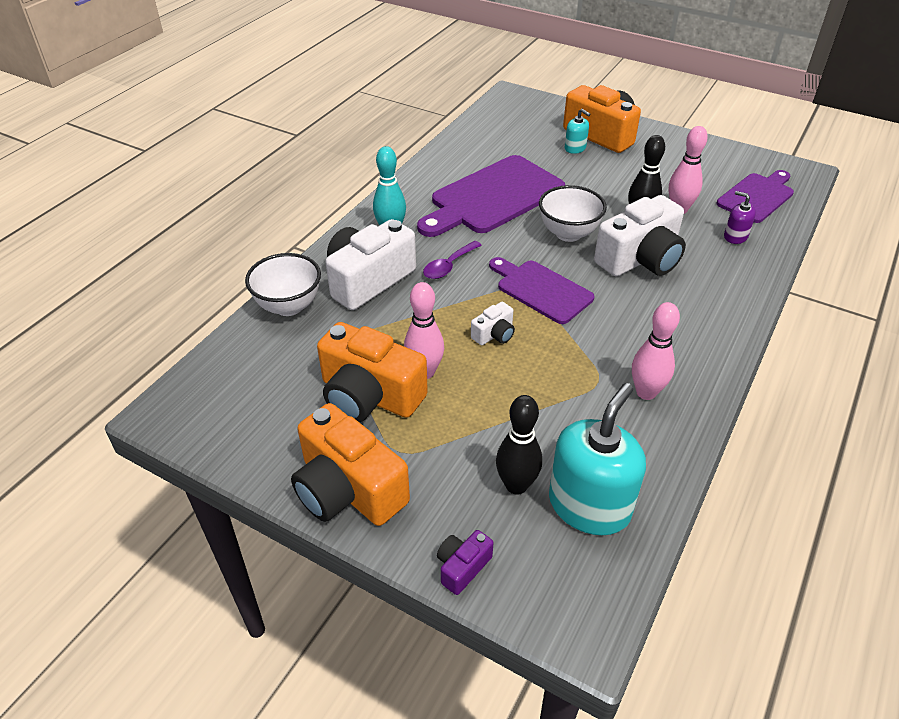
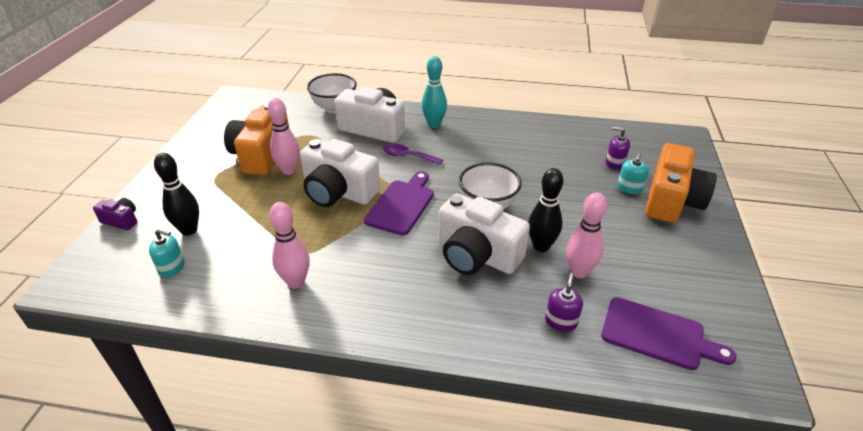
camera: 70 degrees right, 5 degrees down
(348, 489) = (182, 166): orange camera -> none
(493, 197) = (511, 158): purple cutting board -> none
(494, 334) = (338, 192): white camera -> white camera, size x2.17
(533, 143) = (614, 163): none -> purple soap dispenser
(589, 505) = (172, 267): turquoise soap dispenser -> turquoise soap dispenser, size x0.47

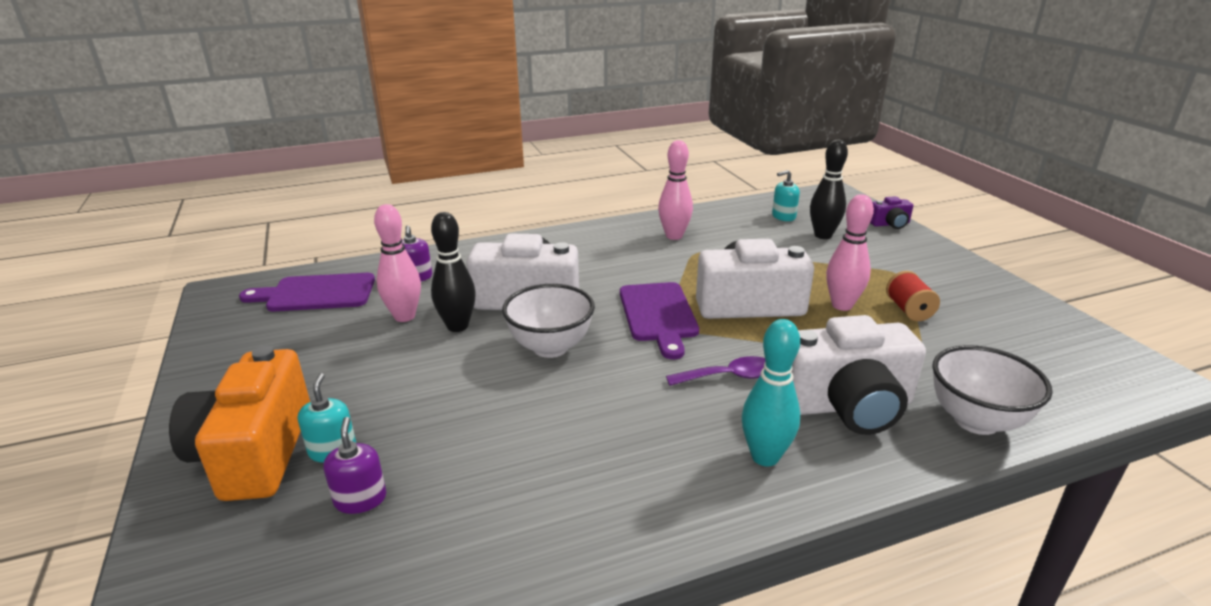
camera: 150 degrees right, 10 degrees down
(261, 155) = (908, 310): orange camera -> red spool
(614, 163) = (360, 499): purple soap dispenser -> purple soap dispenser turned 90 degrees counterclockwise

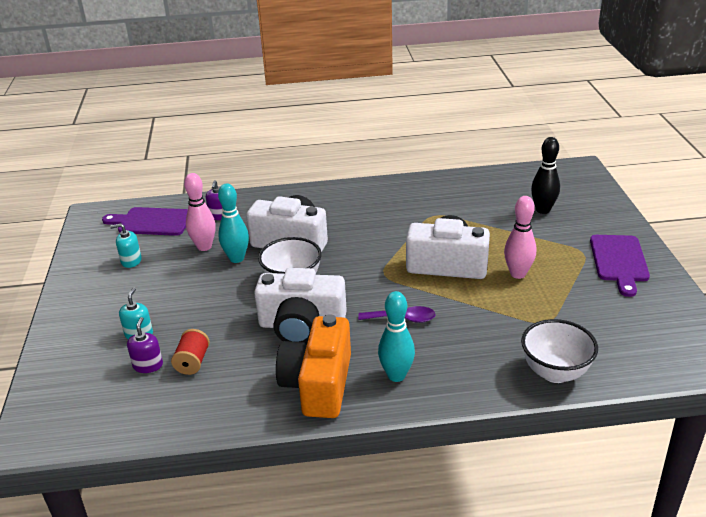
camera: 15 degrees right, 5 degrees up
(255, 452) = (96, 329): orange camera -> orange camera (318, 384)
(457, 326) = (237, 258): black bowling pin -> turquoise bowling pin
(658, 315) = (377, 266): purple cutting board -> purple cutting board (619, 261)
(674, 236) = (422, 198): pink bowling pin -> none
(783, 216) = (521, 188): turquoise soap dispenser -> turquoise soap dispenser (131, 261)
(846, 405) = (471, 349): white camera -> white camera (301, 325)
(890, 224) = (607, 204): purple camera -> none
(908, 310) = (567, 284): red spool -> red spool (192, 362)

